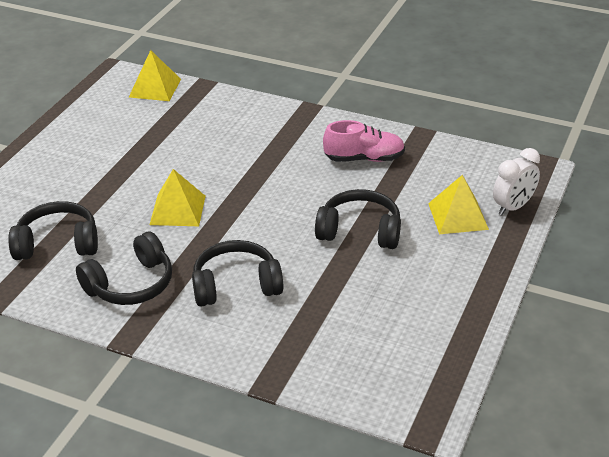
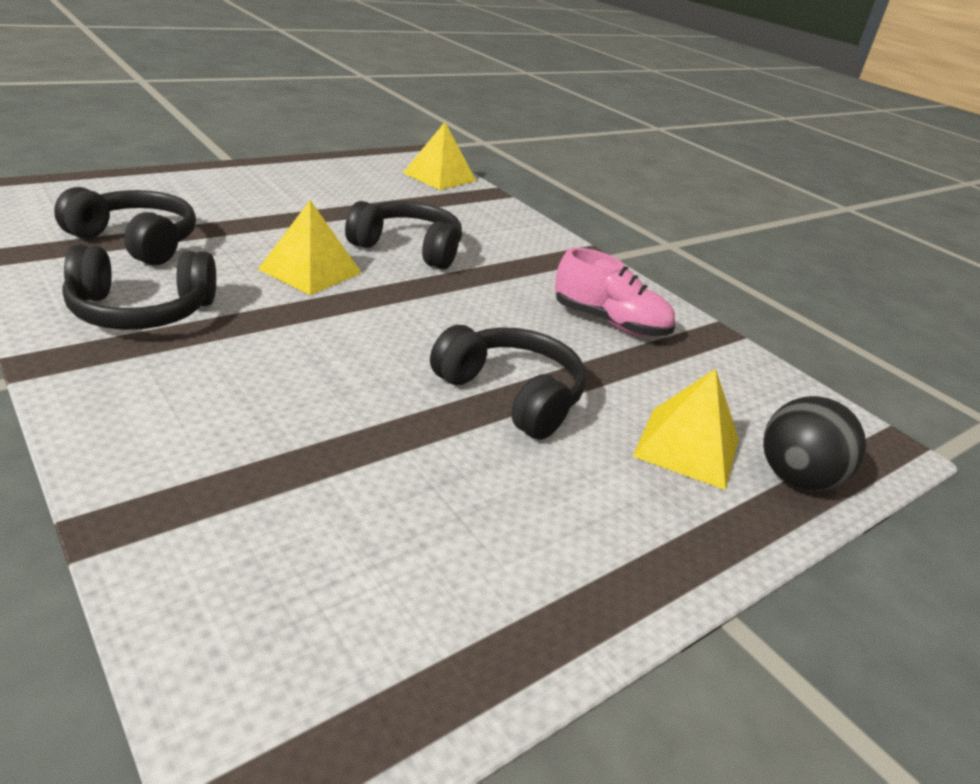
camera: 25 degrees right, 5 degrees down
(236, 285) = (259, 374): black headphones -> black headphones (408, 248)
(513, 207) = (796, 478): white clock -> black ball

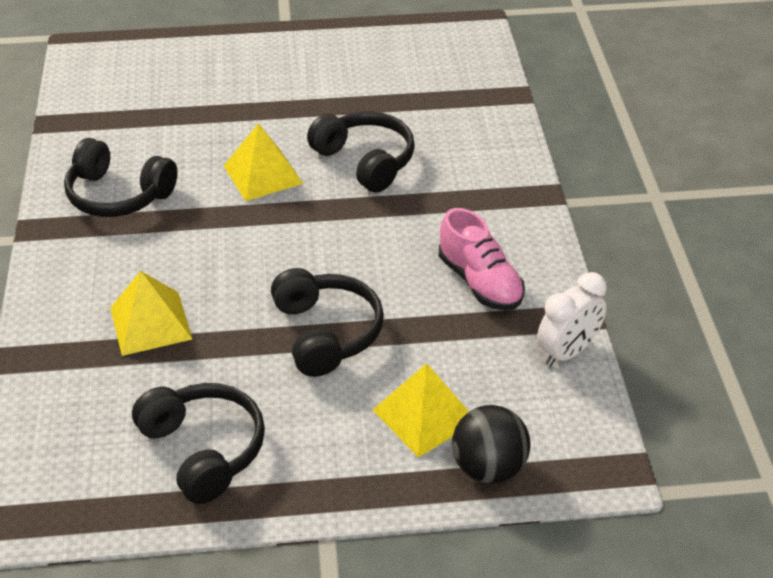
camera: 35 degrees right, 10 degrees up
(137, 241) = (152, 120): black headphones -> black headphones (204, 449)
(439, 177) = (474, 64): yellow pyramid -> yellow pyramid (150, 323)
(741, 361) = (567, 352): none -> white clock

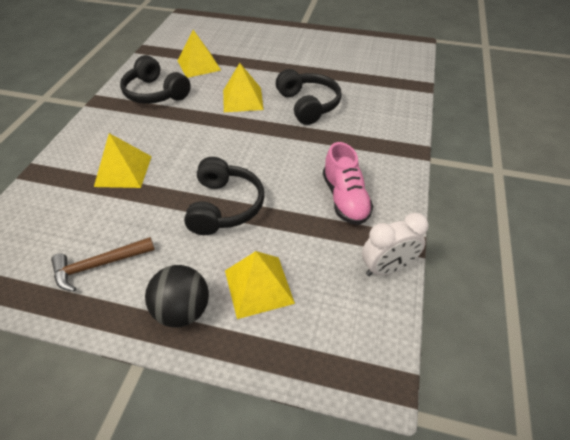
camera: 20 degrees right, 5 degrees up
(158, 132) = (199, 65): none -> yellow pyramid
(204, 449) = (99, 265): black headphones -> brown hammer
(488, 467) = (284, 345): black ball -> black ball (183, 310)

